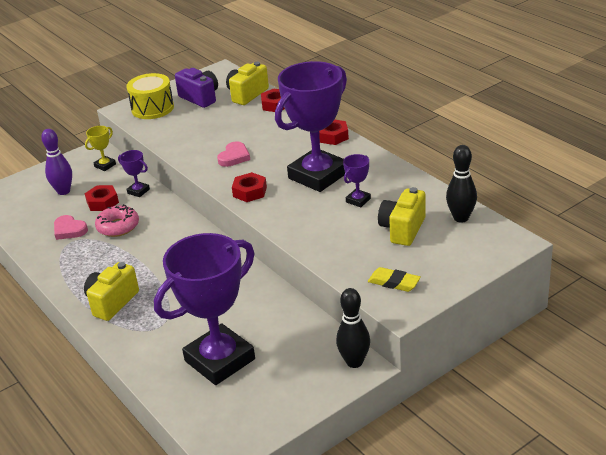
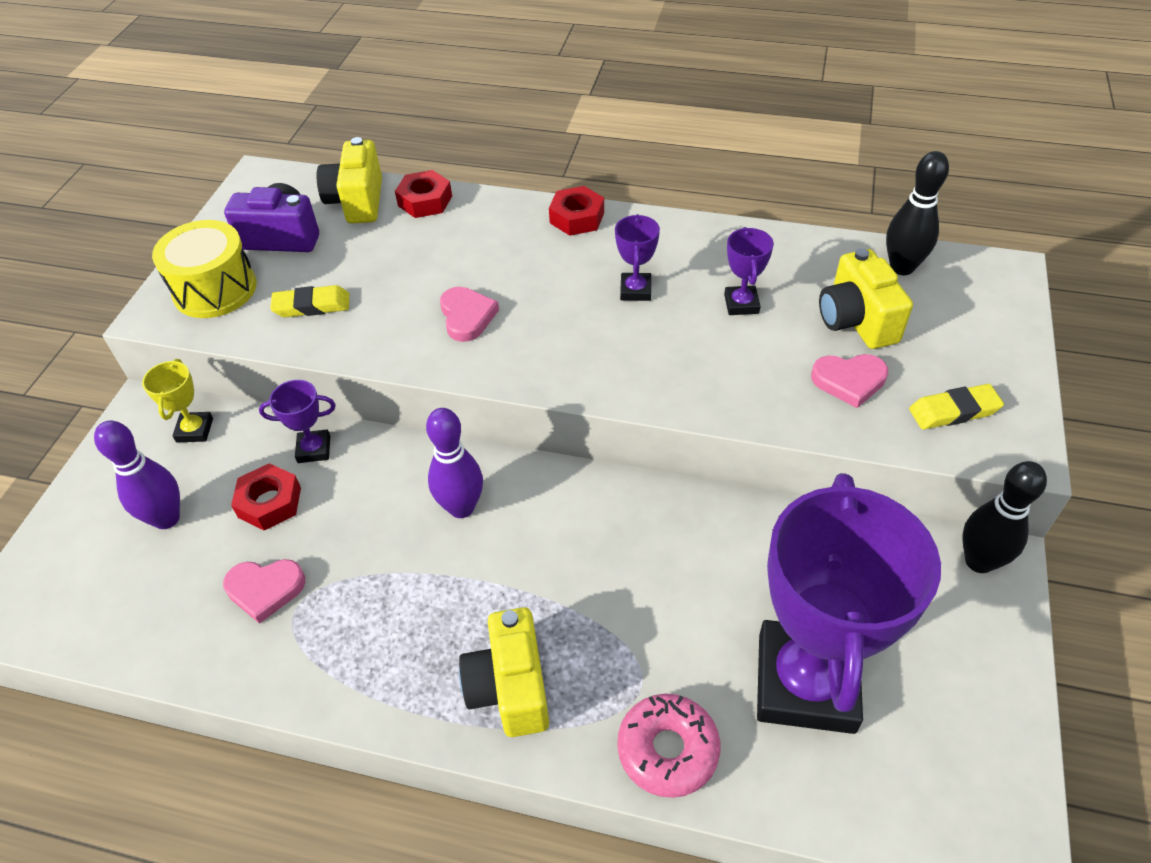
camera: 40 degrees left, 15 degrees up
(118, 227) = (352, 534): pink donut -> pink donut (667, 750)
(167, 237) = (461, 507): none -> purple bowling pin
(180, 128) = (312, 306): none -> yellow eraser
(250, 192) = (567, 366): red nut -> none
(318, 175) = (635, 290): purple trophy -> purple trophy, size x0.40
(362, 250) = (849, 381): none -> pink heart

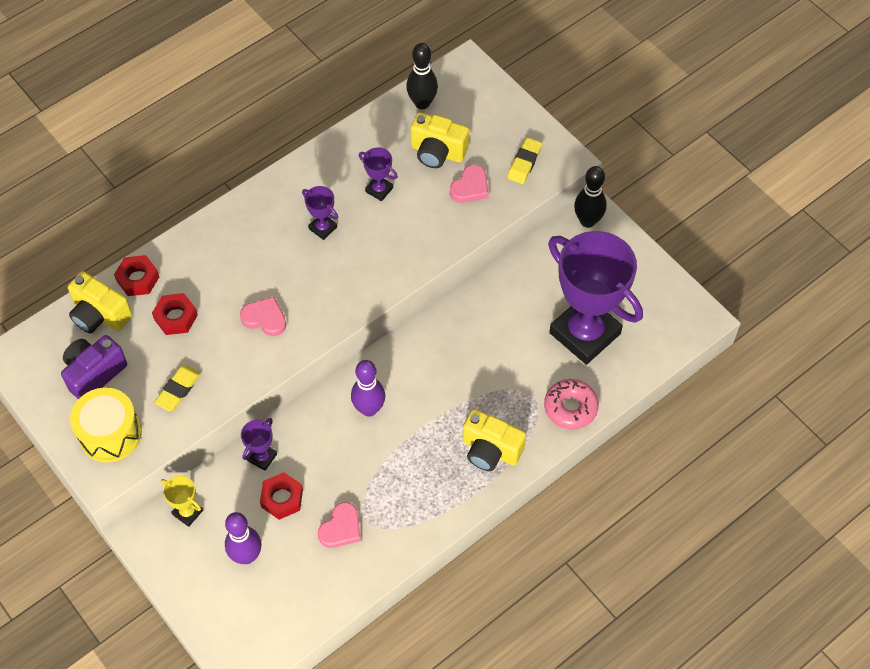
camera: 55 degrees left, 10 degrees up
(577, 218) = (235, 214): red nut -> red nut (176, 317)

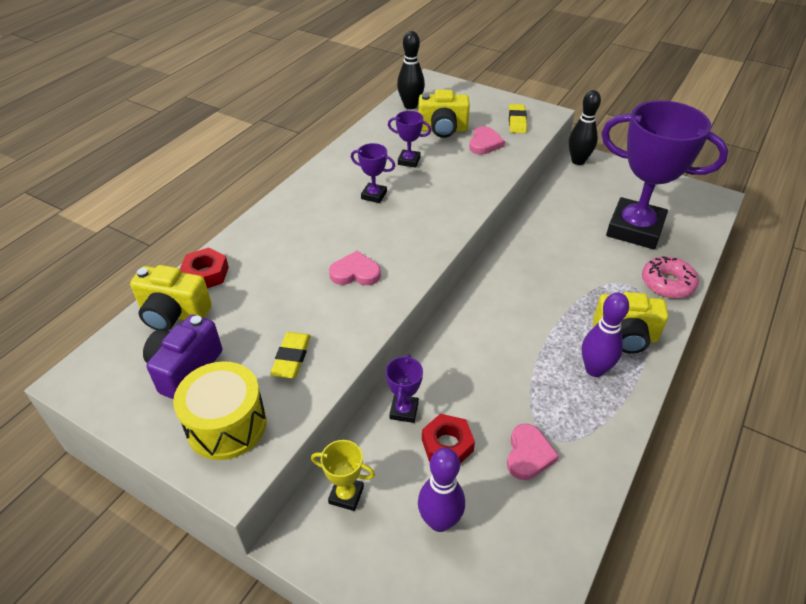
camera: 20 degrees left, 15 degrees down
(176, 317) = (260, 295): red nut -> none
(369, 409) = (488, 335): purple bowling pin -> purple bowling pin (594, 369)

